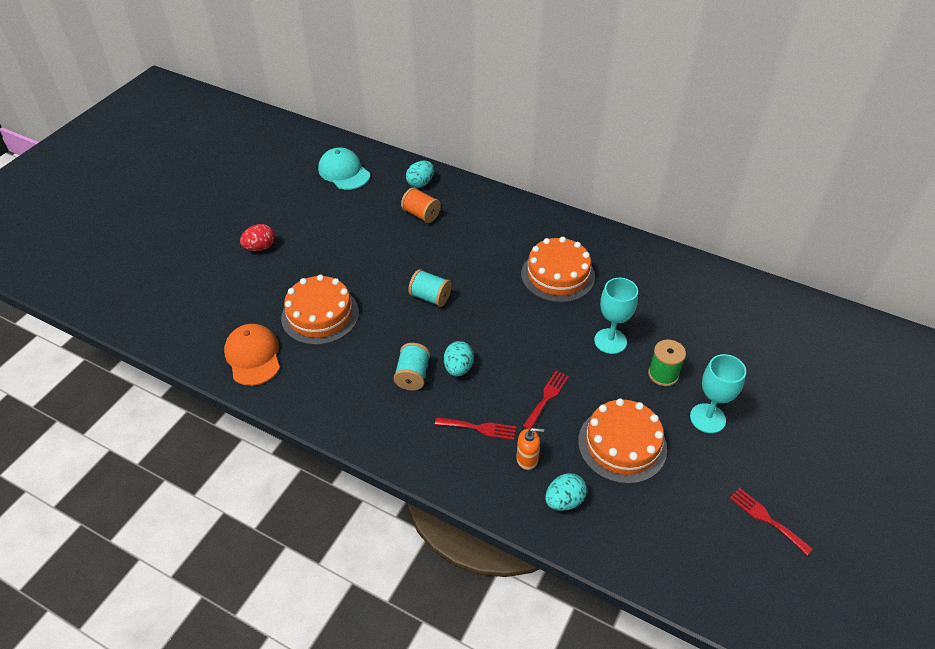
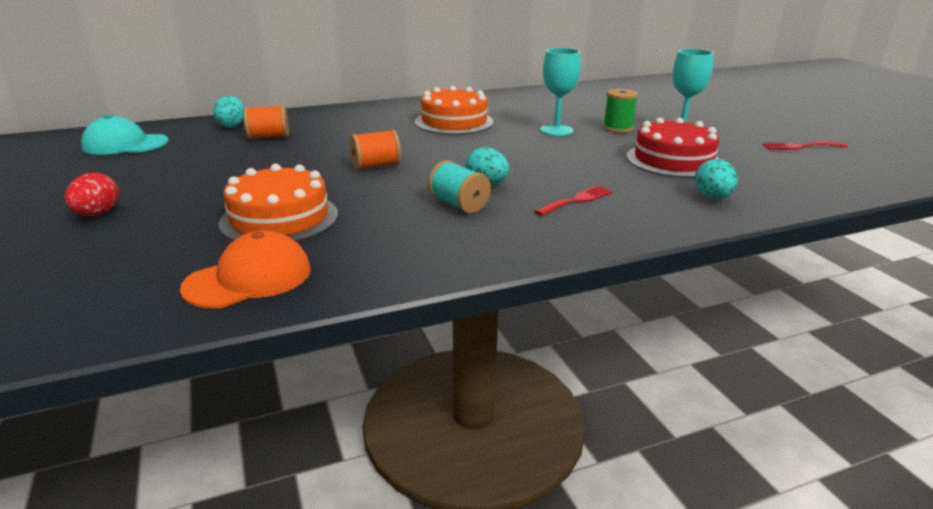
camera: 50 degrees left, 20 degrees down
(253, 356) = (249, 278): orange cap -> orange cap turned 120 degrees clockwise
(430, 297) = (376, 166): turquoise spool -> orange spool
(527, 459) = (643, 195): orange soap dispenser -> none
(546, 397) = (581, 166): red fork -> none
(622, 444) = (673, 160): orange cake -> red cake

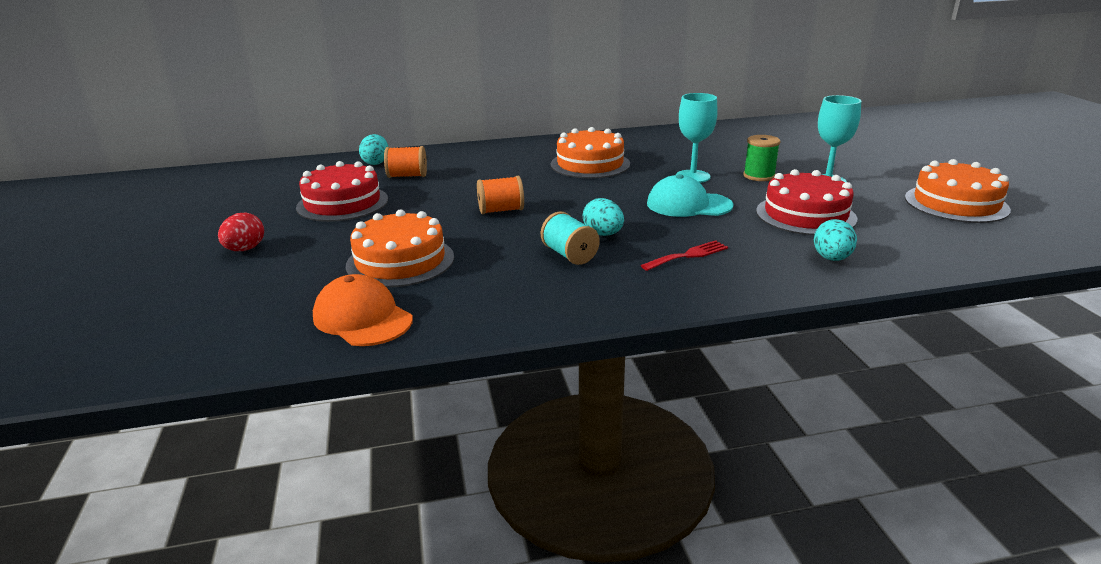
camera: 10 degrees right, 0 degrees up
(125, 144) = (278, 180): turquoise cap -> turquoise cap (688, 205)
(203, 164) = (342, 203): none -> red cake
(249, 278) = (362, 318): orange cap -> orange cap turned 105 degrees counterclockwise
(801, 146) = (956, 203): red fork -> orange cake

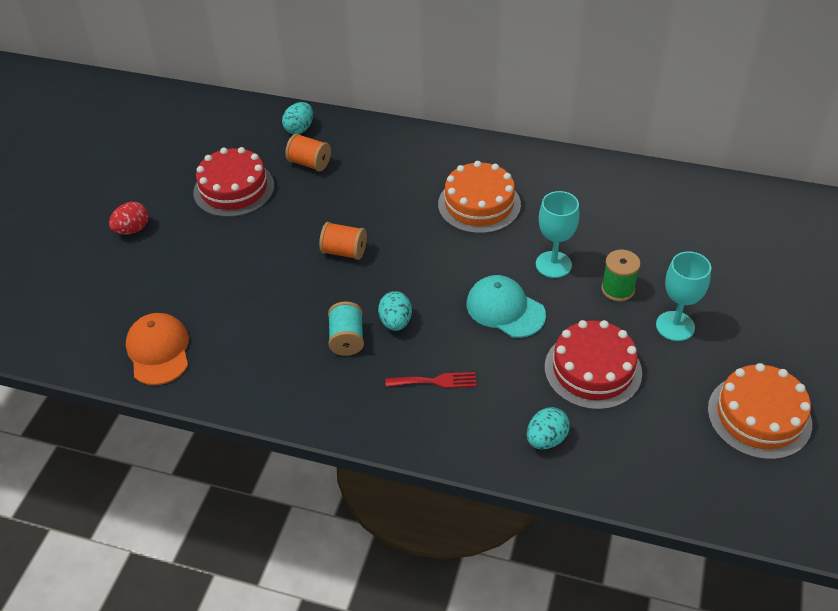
camera: 30 degrees right, 20 degrees up
(400, 261) = (224, 292): orange cake -> none

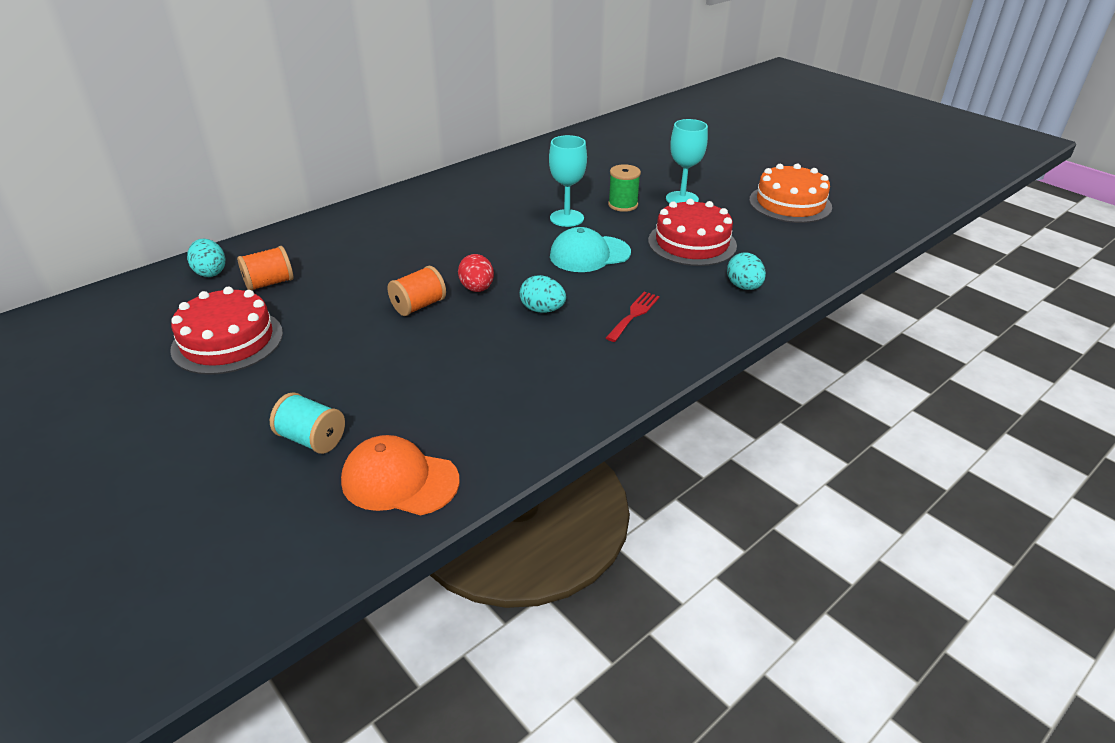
camera: 60 degrees left, 10 degrees down
(132, 229) = (170, 438): red egg -> red egg (477, 288)
(347, 339) = (532, 343): turquoise spool -> turquoise spool (311, 439)
(479, 204) = (457, 223): orange cake -> none

